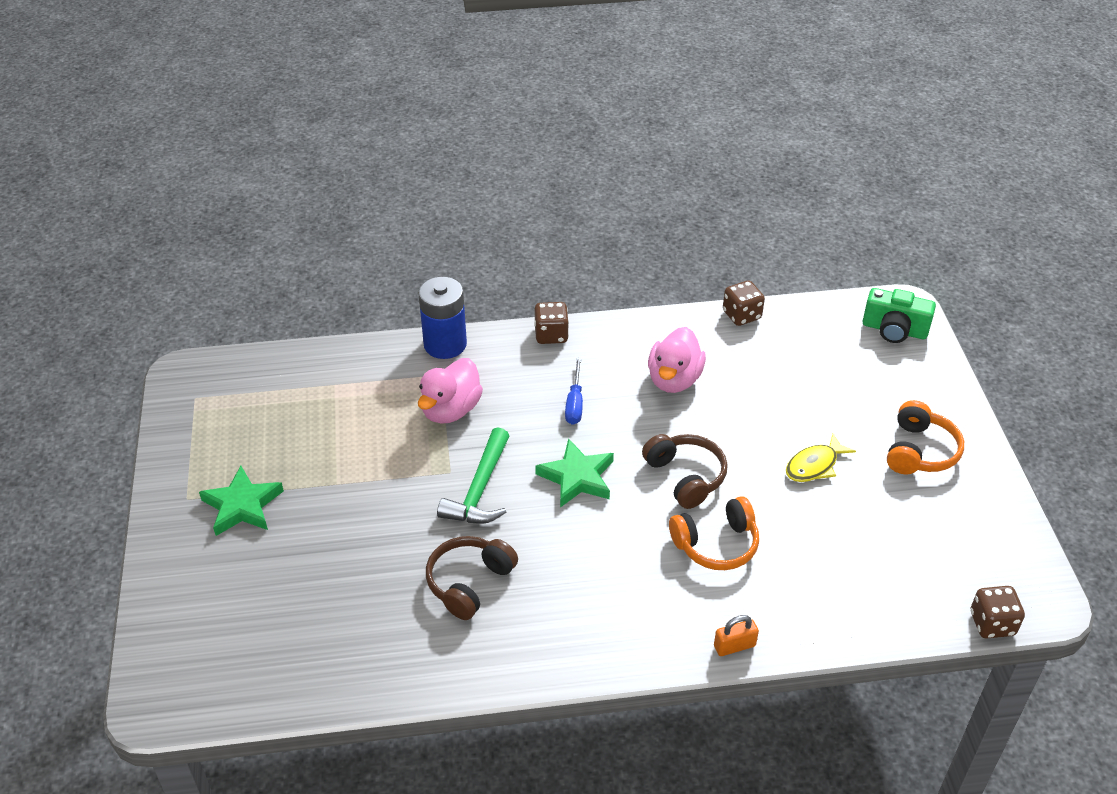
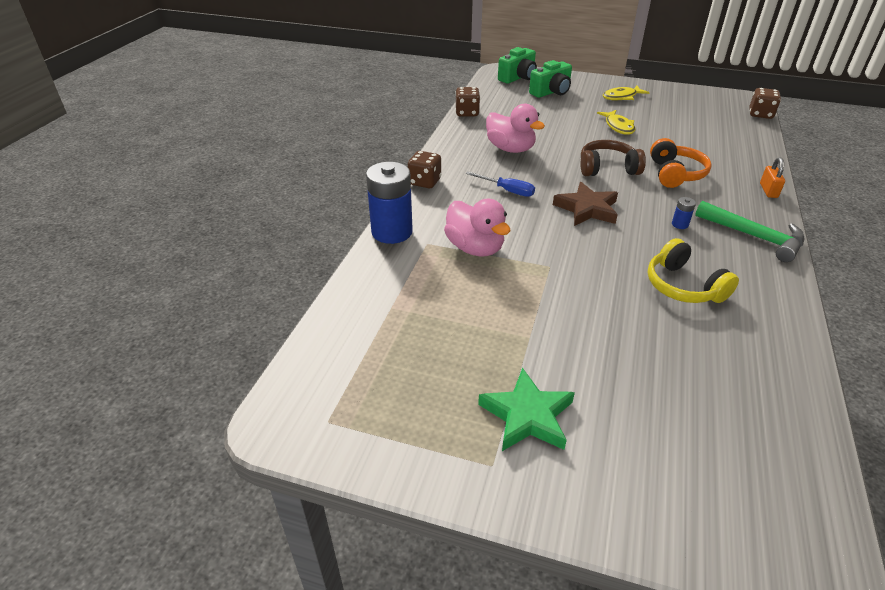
camera: 65 degrees left, 5 degrees down
(469, 583) = (683, 286): brown headphones -> yellow headphones
(480, 489) = (578, 256): green hammer -> green hammer (754, 237)
(577, 477) = (587, 209): green star -> brown star
(592, 564) = (680, 224): none -> blue battery
(873, 374) = (551, 92): none -> green camera
(919, 451) = (621, 97): orange headphones -> yellow fish

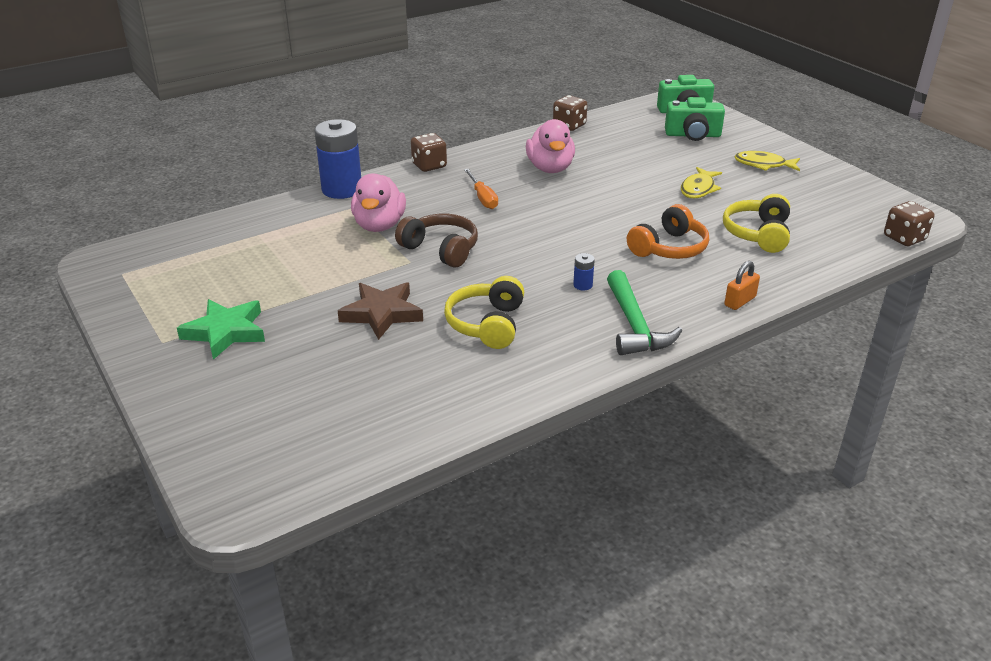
camera: 40 degrees right, 5 degrees down
(507, 190) = (482, 198): blue screwdriver -> orange screwdriver
(587, 209) = (523, 238): brown star -> brown star (382, 313)
(607, 168) = (609, 217): brown headphones -> brown headphones (441, 249)
(698, 143) = (758, 234): none -> yellow headphones

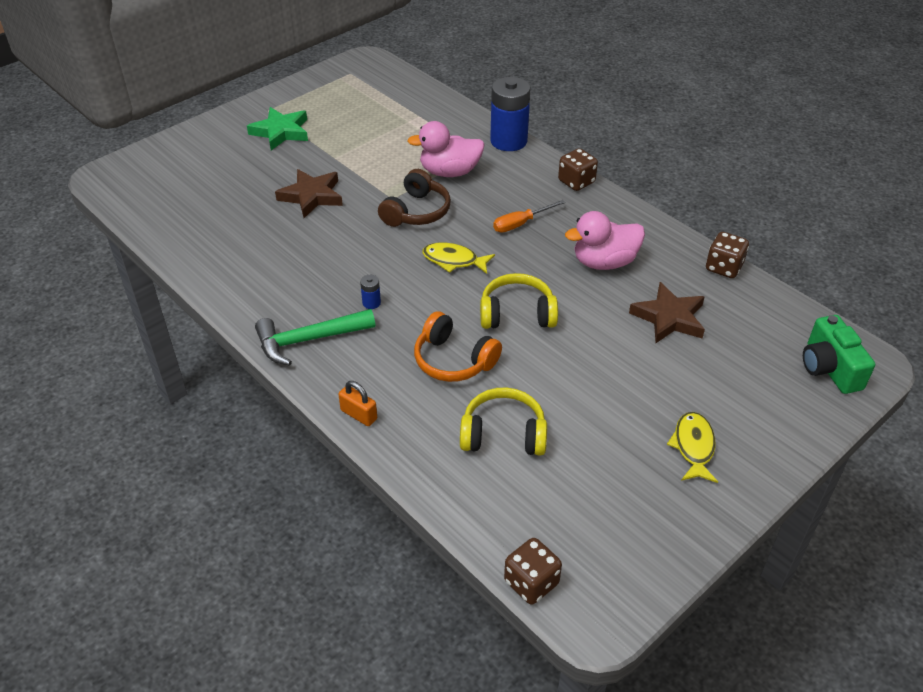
camera: 80 degrees right, 10 degrees up
(487, 324) = (302, 252): yellow headphones -> yellow headphones (517, 314)
(625, 153) = (669, 317): none -> brown star
(692, 135) = (753, 377): green camera -> none
(698, 189) = (599, 383): yellow fish -> yellow fish (453, 260)

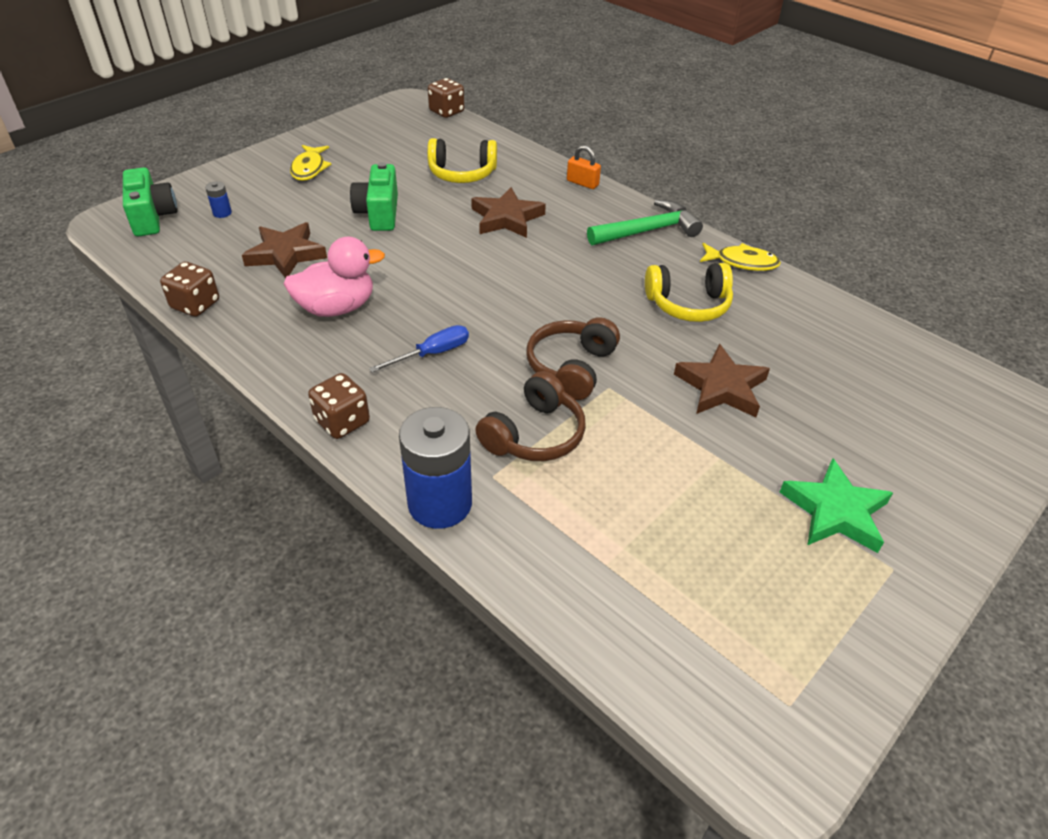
camera: 175 degrees right, 0 degrees up
(371, 303) = (597, 262): blue battery -> blue battery (222, 213)
(449, 172) = (534, 434): pink duck -> brown headphones
(453, 260) = (515, 306): yellow fish -> yellow fish (742, 262)
(454, 360) = (506, 218): orange headphones -> brown star
(517, 314) = (444, 255): yellow headphones -> yellow headphones (688, 304)
(520, 224) = (432, 353): orange screwdriver -> blue screwdriver
(591, 369) = (379, 213): none -> green camera

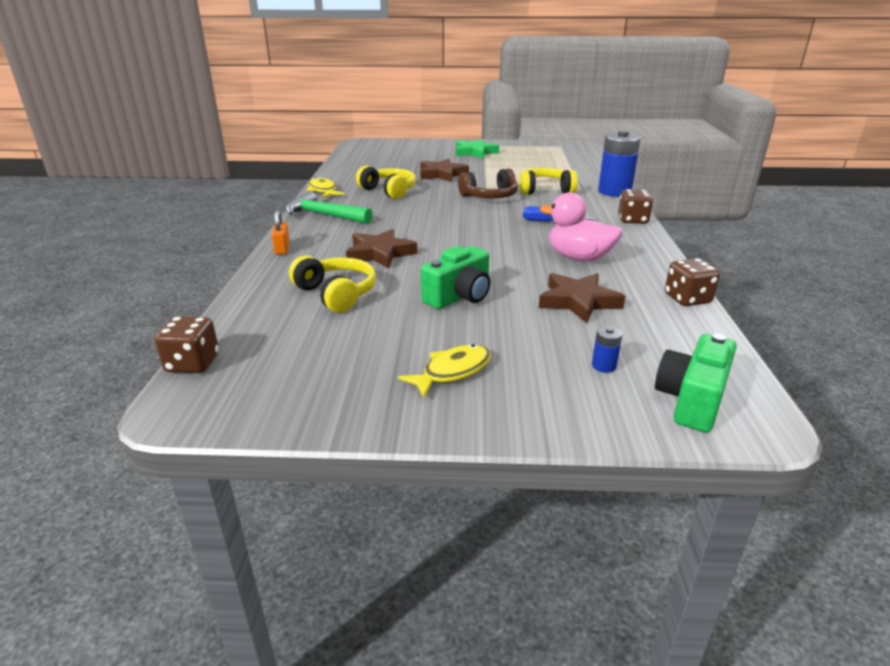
camera: 130 degrees left, 15 degrees down
(534, 434) = (545, 190): brown headphones -> yellow headphones

